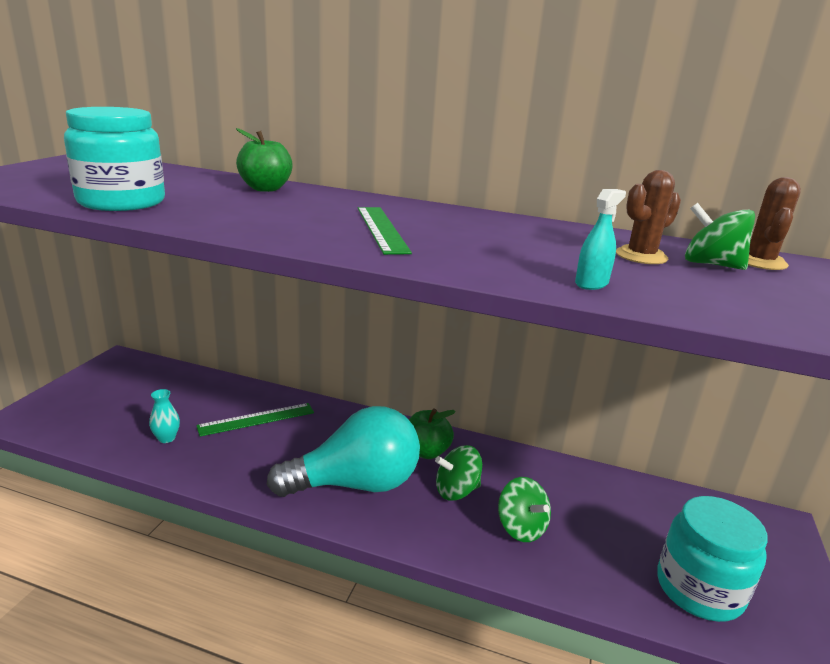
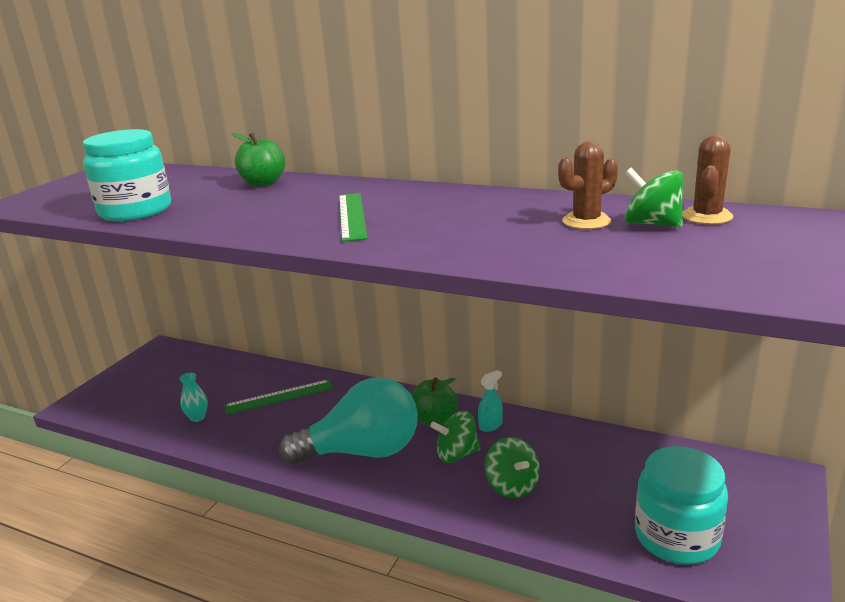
camera: 10 degrees right, 0 degrees up
(591, 283) = (517, 254): turquoise spray bottle -> turquoise spray bottle (490, 425)

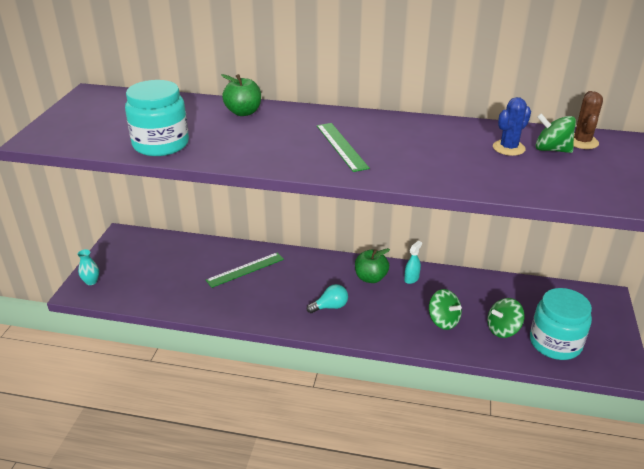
camera: 15 degrees left, 10 degrees up
(197, 417) = (189, 292): turquoise vase -> turquoise vase (91, 281)
(362, 451) = (330, 307): turquoise light bulb -> turquoise light bulb, size x0.43
(457, 454) = (397, 302): green spinning top -> green spinning top (503, 329)
(586, 221) = (508, 148): brown cactus -> blue cactus

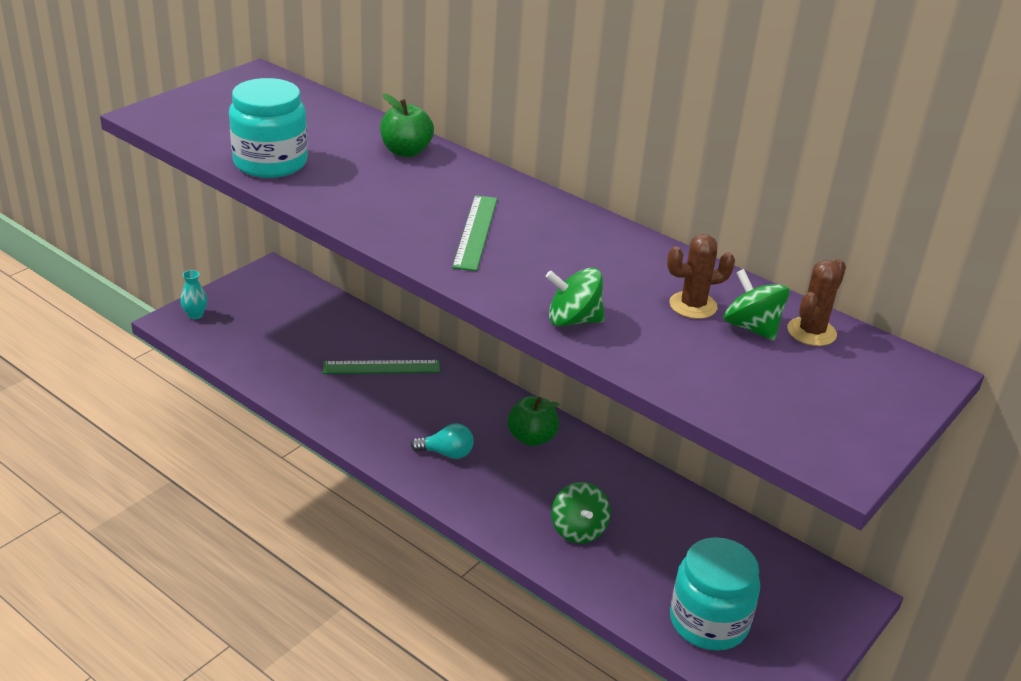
camera: 25 degrees right, 0 degrees up
(411, 278) = (586, 460): turquoise spray bottle -> none
(503, 329) = (651, 574): green spinning top -> green spinning top (573, 320)
(508, 148) = (693, 305): blue cactus -> brown cactus

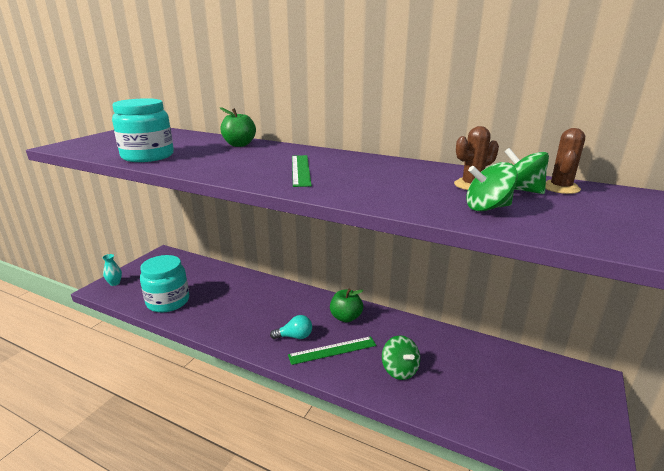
camera: 10 degrees left, 10 degrees down
(381, 367) = (240, 293): green ruler -> green ruler (332, 350)
(573, 320) = (397, 201): green spinning top -> green spinning top (487, 208)
(708, 622) = (519, 418): turquoise jar -> turquoise jar (168, 301)

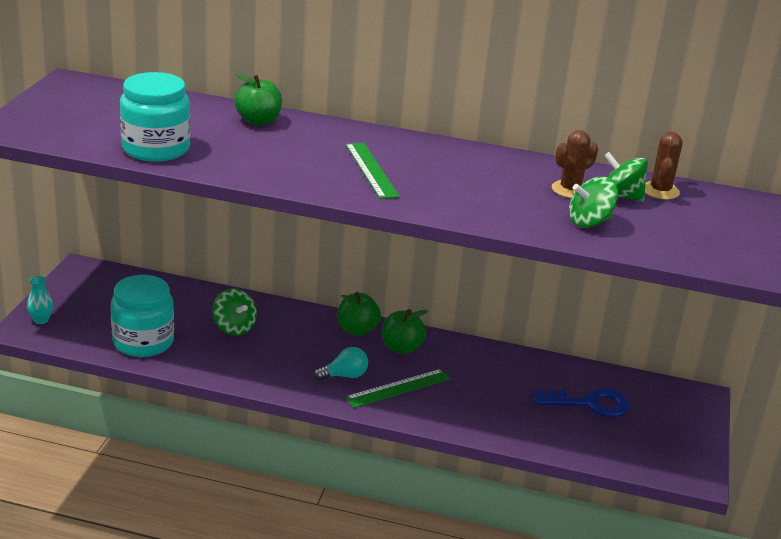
camera: 15 degrees left, 5 degrees up
(318, 302) = (357, 330): none -> green apple
(399, 370) = (485, 404): green spinning top -> green spinning top (234, 327)
(492, 377) = (590, 404): none -> blue key

